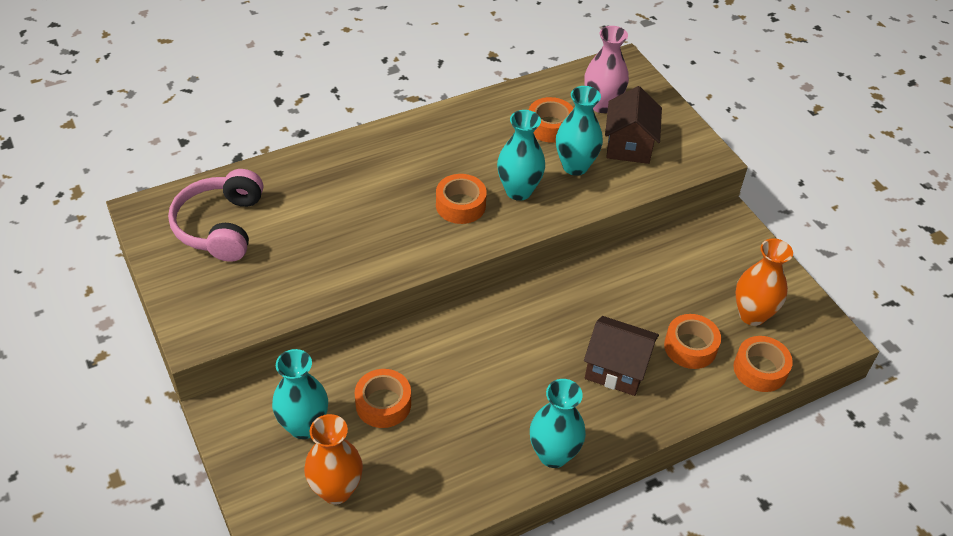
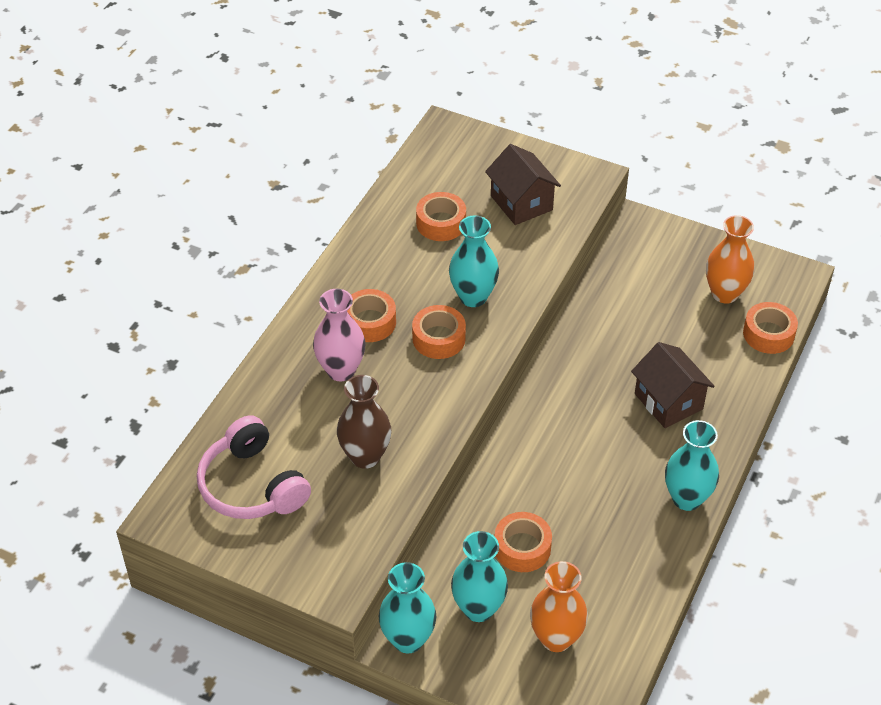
camera: 35 degrees left, 0 degrees up
(317, 255) = (365, 456): none -> brown vase
(575, 166) = (497, 247): turquoise vase -> turquoise vase (408, 639)
(602, 105) = (464, 178): pink vase -> pink vase (341, 370)
(616, 369) = (668, 401): brown house -> brown house turned 75 degrees clockwise
(690, 347) = (704, 348): orange tape -> orange tape (369, 322)

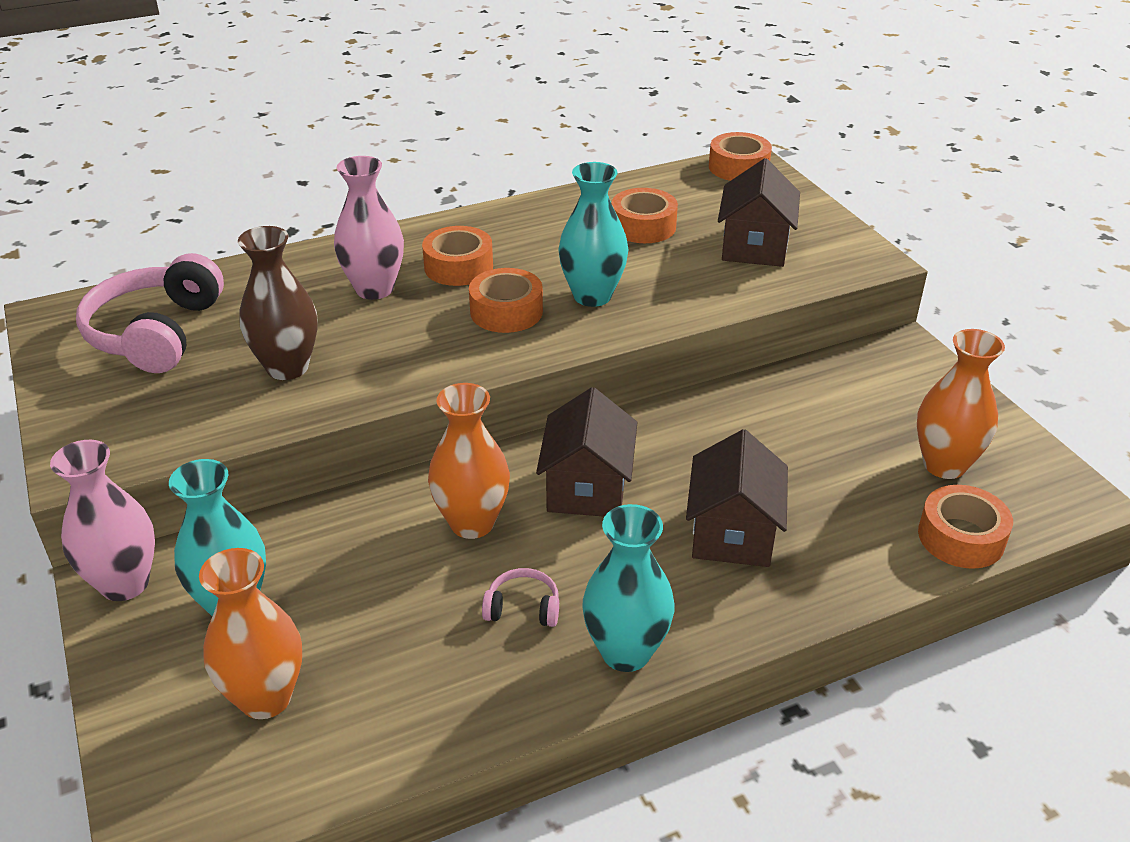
camera: 40 degrees right, 10 degrees down
(408, 639) = (125, 583): turquoise vase -> pink vase
(522, 548) = (363, 575): orange tape -> orange tape (738, 167)
(540, 482) = (472, 523): none -> orange vase
(573, 422) = (587, 488): none -> brown house
(618, 509) = (523, 608): none -> pink headphones

